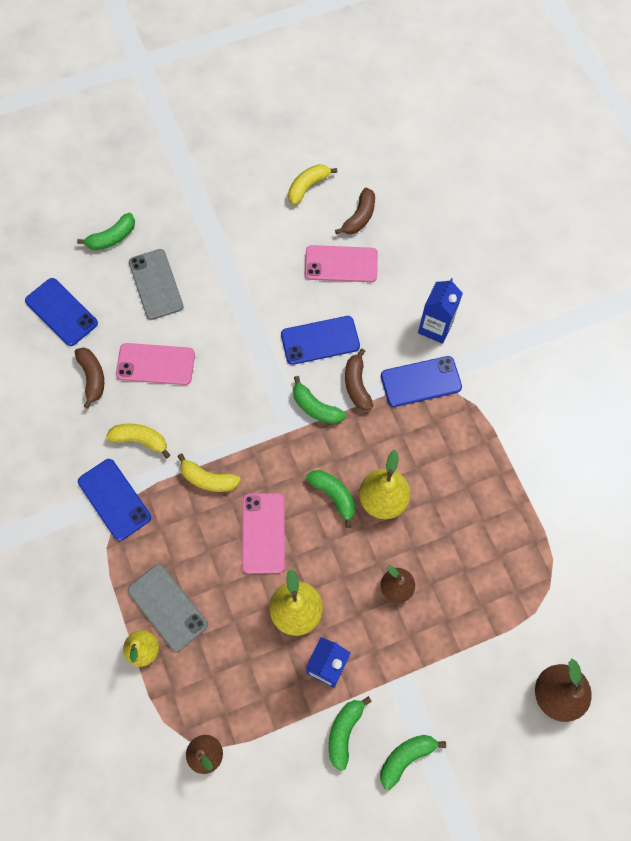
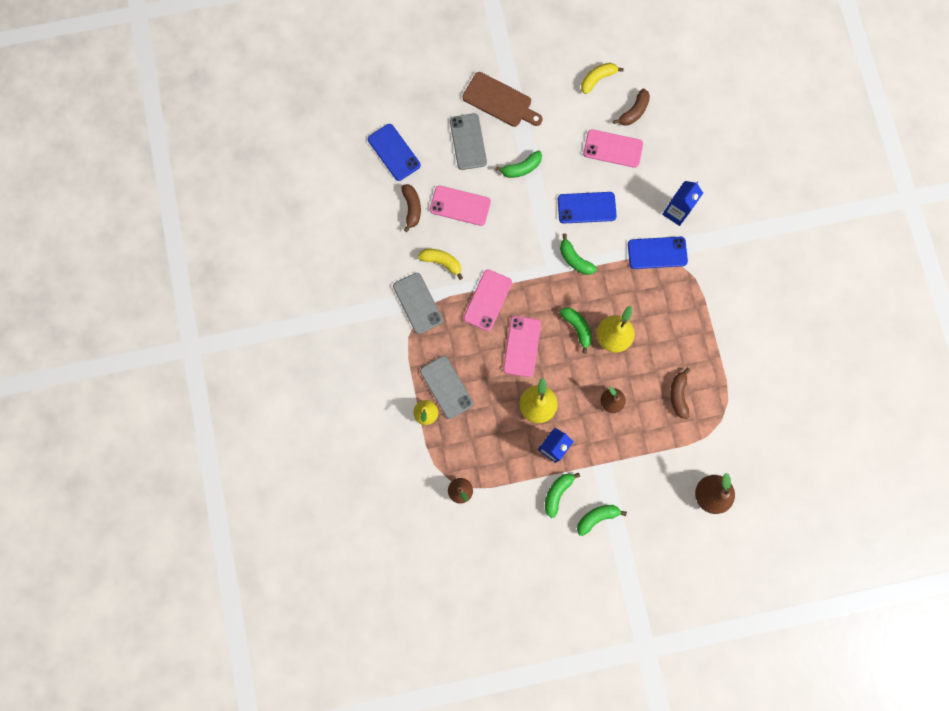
camera: 10 degrees right, 10 degrees up
(112, 238) = (439, 97): green banana -> green banana (521, 168)
(114, 499) = (417, 303): blue phone -> grey phone
(190, 230) = (500, 101): none -> brown cutting board
(208, 479) = (487, 300): yellow banana -> pink phone
(357, 385) = (608, 247): brown banana -> brown banana (678, 395)

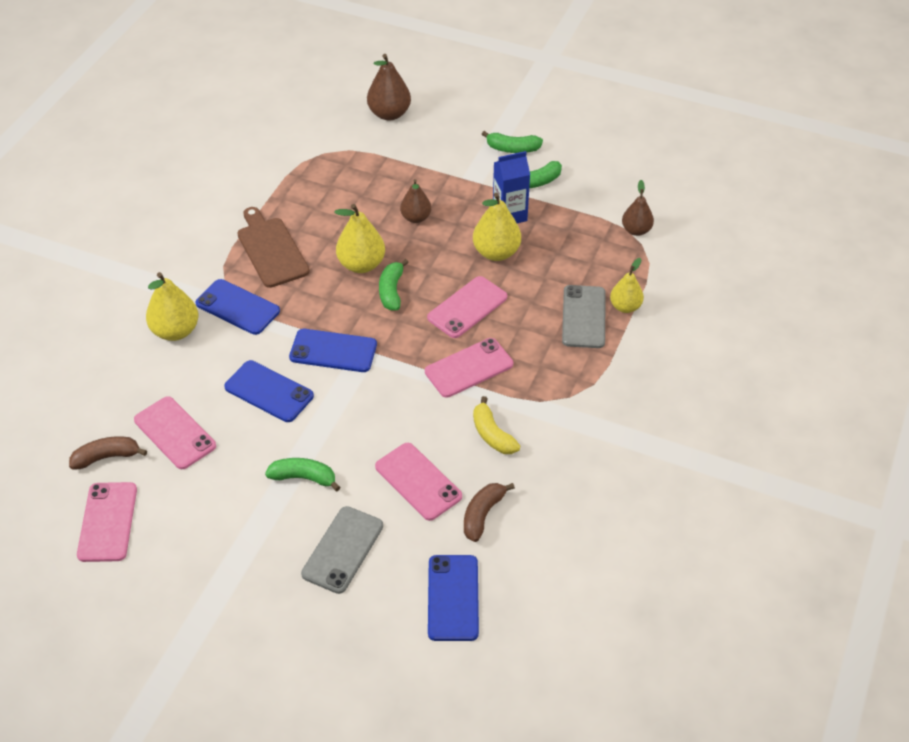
camera: 145 degrees left, 30 degrees down
(417, 303) = (556, 410): grey phone -> none
(500, 101) = (255, 574): brown cutting board -> brown cutting board (271, 250)
(574, 259) = (333, 351): green banana -> blue phone
(597, 79) = (108, 522): yellow banana -> pink phone
(676, 212) = (176, 331): blue carton -> yellow pear
(678, 395) = (343, 189): brown banana -> none

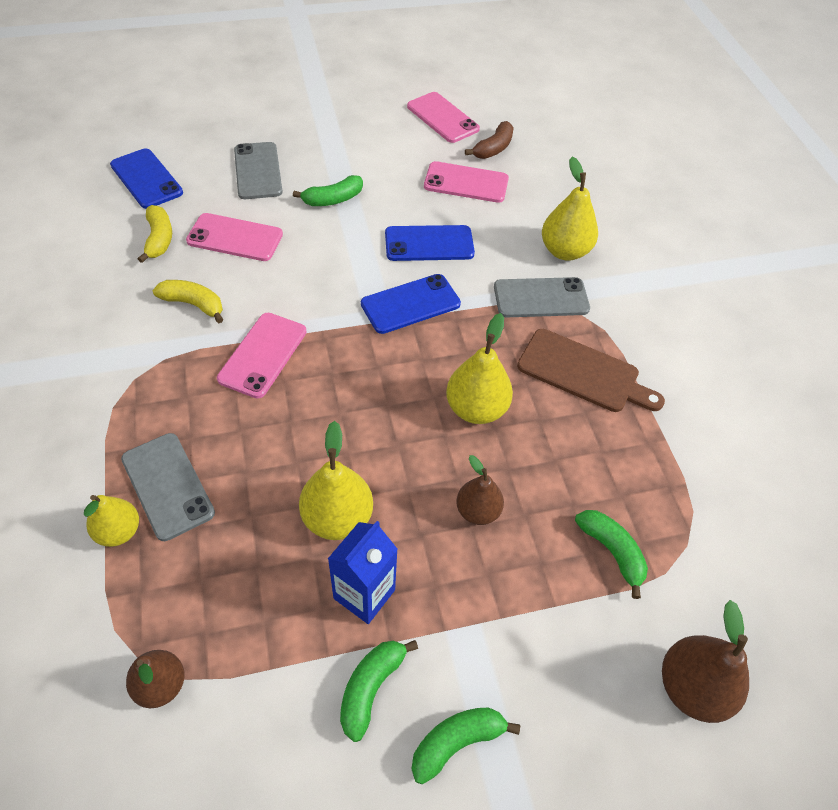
camera: 140 degrees right, 5 degrees up
(238, 307) = (541, 298): blue phone -> grey phone
(391, 291) = (414, 395): green banana -> green banana (612, 551)
(467, 307) = (316, 421): pink phone -> none
(482, 515) = (159, 239): brown banana -> yellow banana

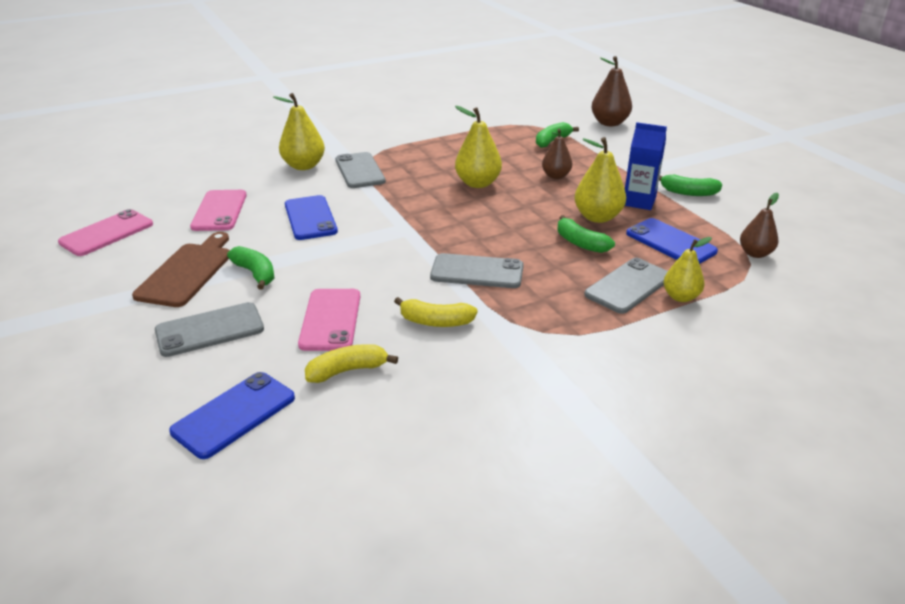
camera: 100 degrees left, 20 degrees down
(193, 304) = (435, 322): yellow banana -> yellow banana turned 90 degrees counterclockwise
(263, 355) = (477, 272): pink phone -> grey phone
(410, 304) = (387, 217): blue phone -> blue phone (670, 242)
(456, 742) = (690, 169): green banana -> green banana (580, 243)
(493, 148) = (163, 203): brown banana -> none
(583, 372) = (425, 154): brown cutting board -> brown cutting board (187, 272)

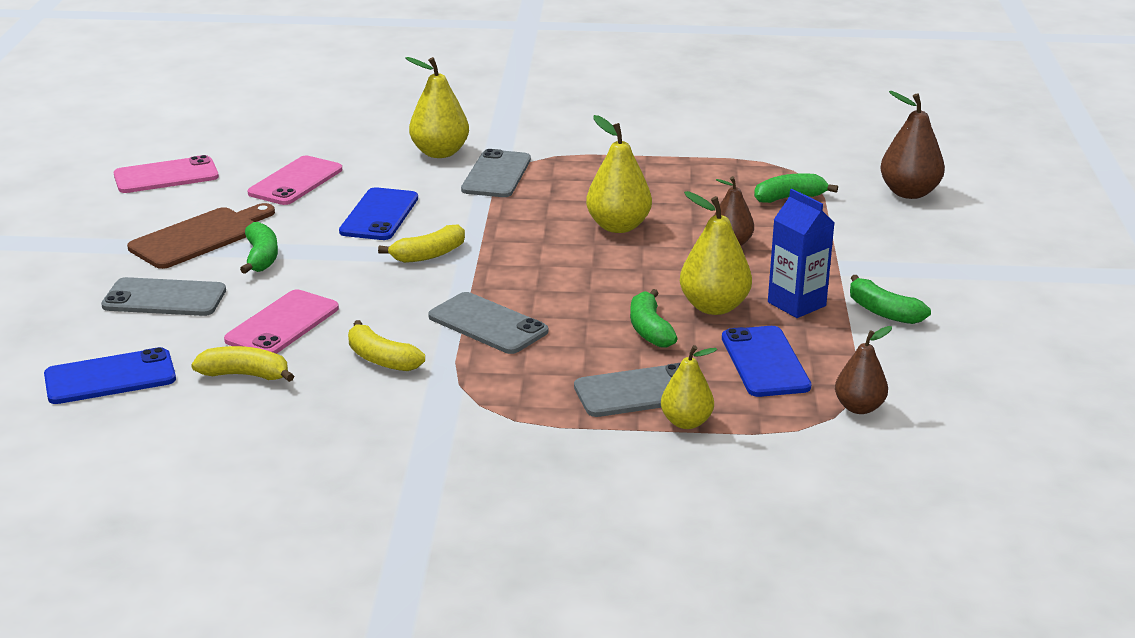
camera: 30 degrees right, 5 degrees down
(378, 236) = (429, 255): none -> yellow banana

